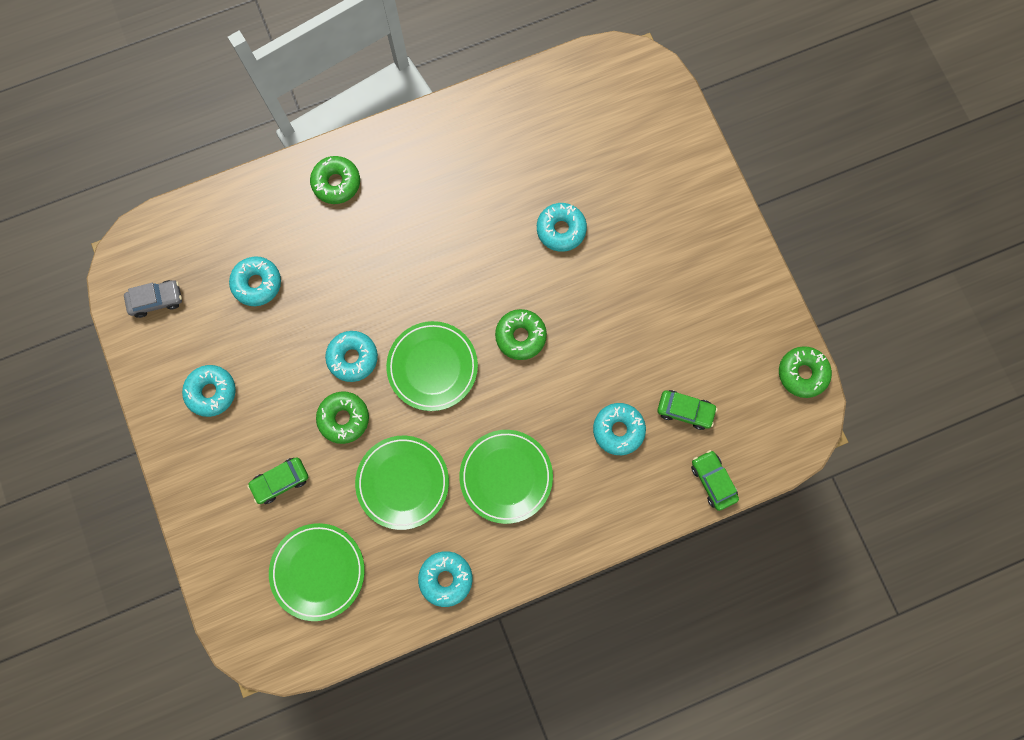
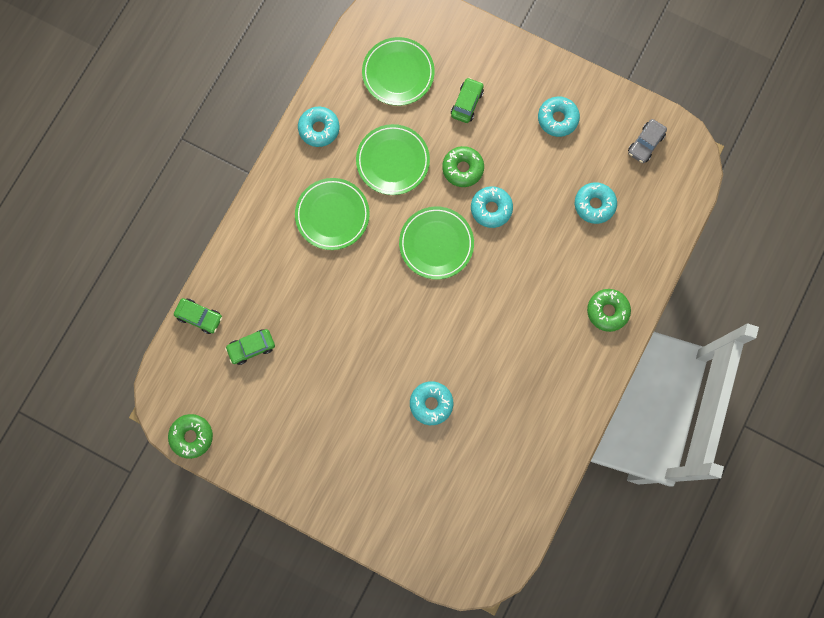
camera: 140 degrees right, 0 degrees up
(520, 336) = (397, 309): green donut -> none
(618, 430) = (285, 300): turquoise donut -> none

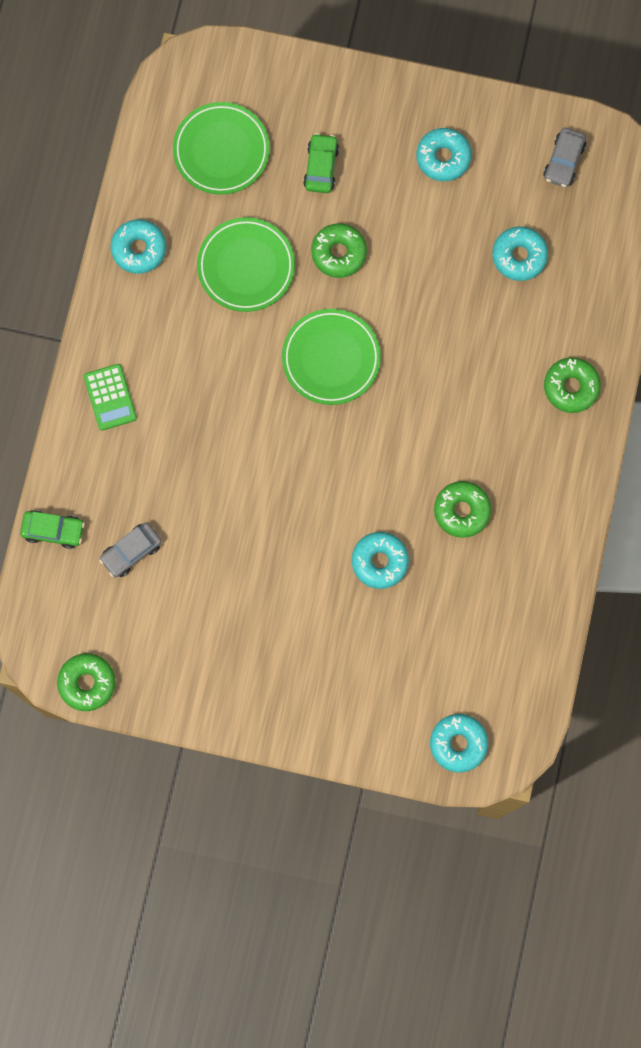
camera: 15 degrees left, 0 degrees up
(251, 347) = (131, 551): green car -> grey car
(268, 230) = (110, 397): none -> green calculator
(332, 215) = (187, 356): green plate -> none
(491, 209) = (389, 295): turquoise donut -> turquoise donut (458, 743)
(502, 382) = (461, 511): none -> green donut

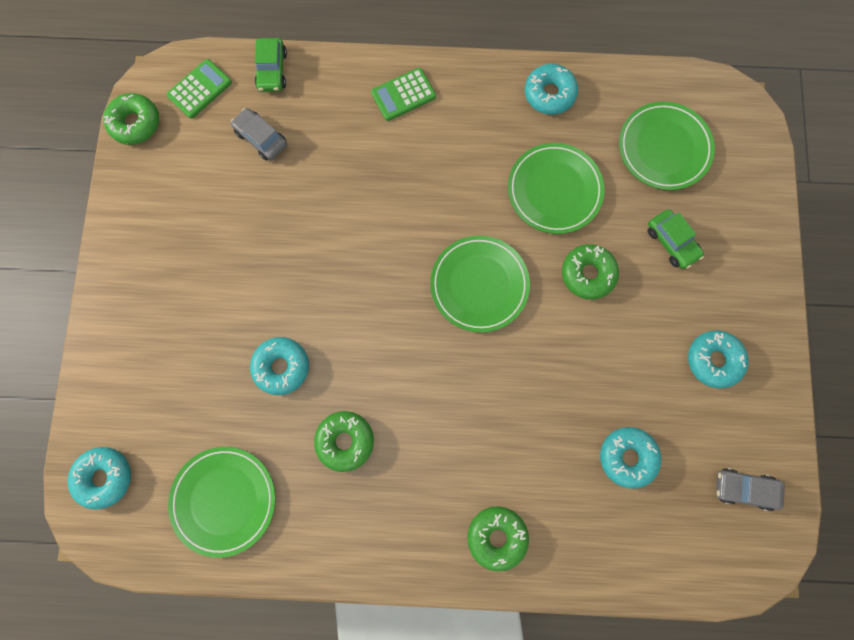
camera: 80 degrees right, 0 degrees up
(60, 610) = (200, 89): none -> green calculator
(321, 167) = (671, 242): green car -> green car turned 60 degrees clockwise
(498, 631) = (224, 500): none -> green plate

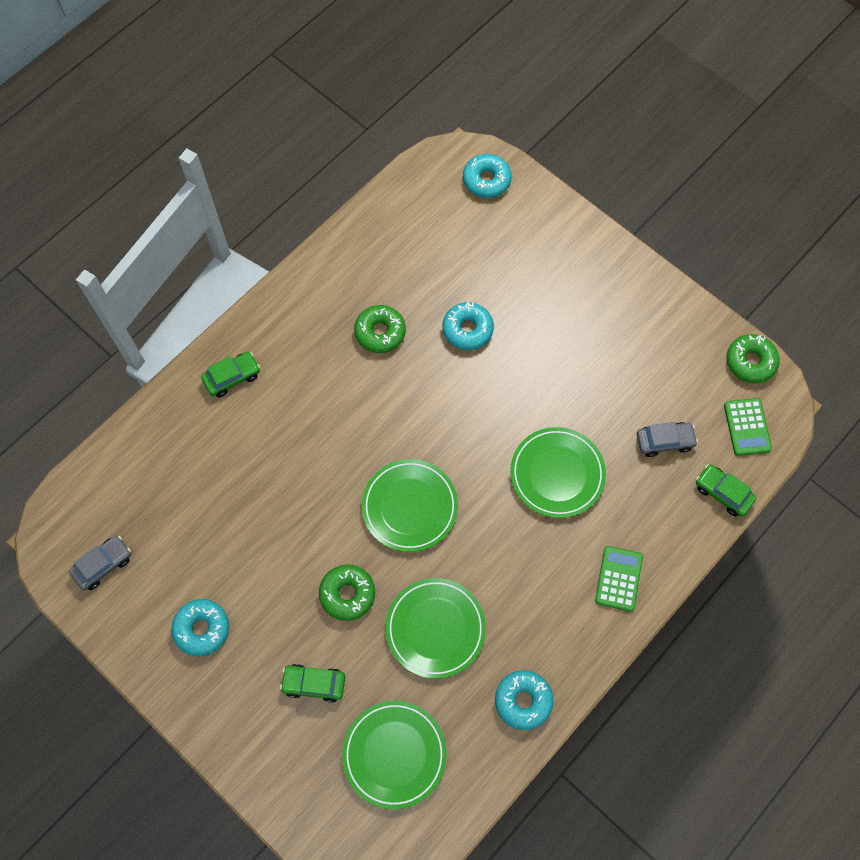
camera: 130 degrees right, 10 degrees down
(224, 500) = (408, 236): green plate -> green plate (557, 474)
(496, 536) = (232, 377): green donut -> green car
(627, 457) = (198, 504): turquoise donut -> none

